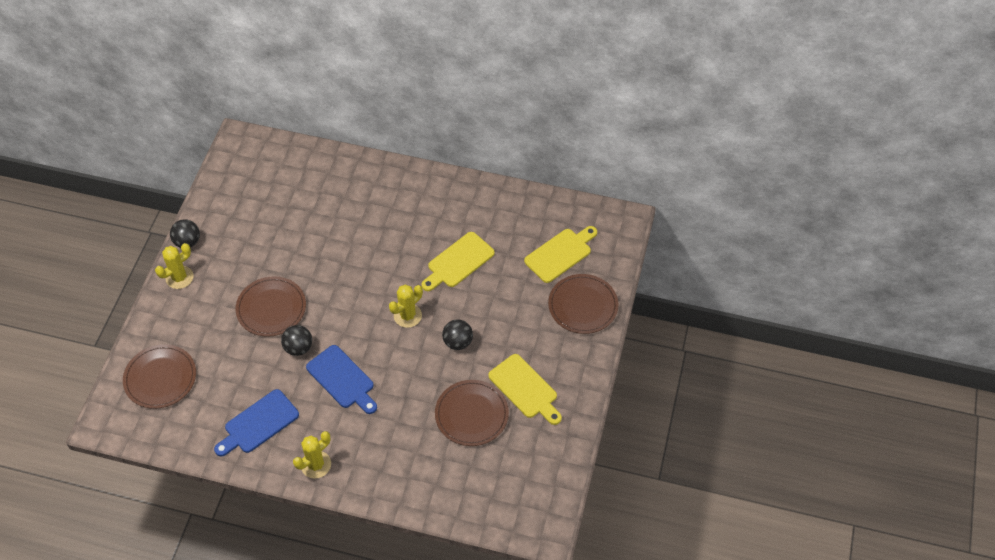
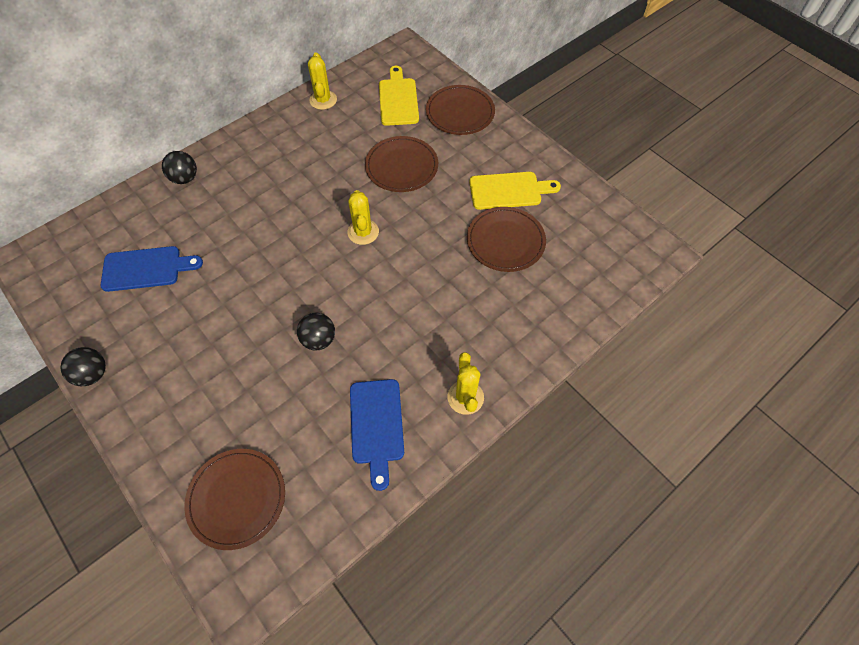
camera: 55 degrees left, 5 degrees up
(179, 277) = (128, 407): yellow cactus -> yellow cactus (323, 100)
(271, 308) = (251, 339): brown plate -> brown plate (401, 166)
(342, 379) = (387, 321): blue cutting board -> blue cutting board (146, 268)
(458, 262) = (341, 166): yellow cutting board -> none
(458, 342) = (423, 211): black ball -> black ball (185, 178)

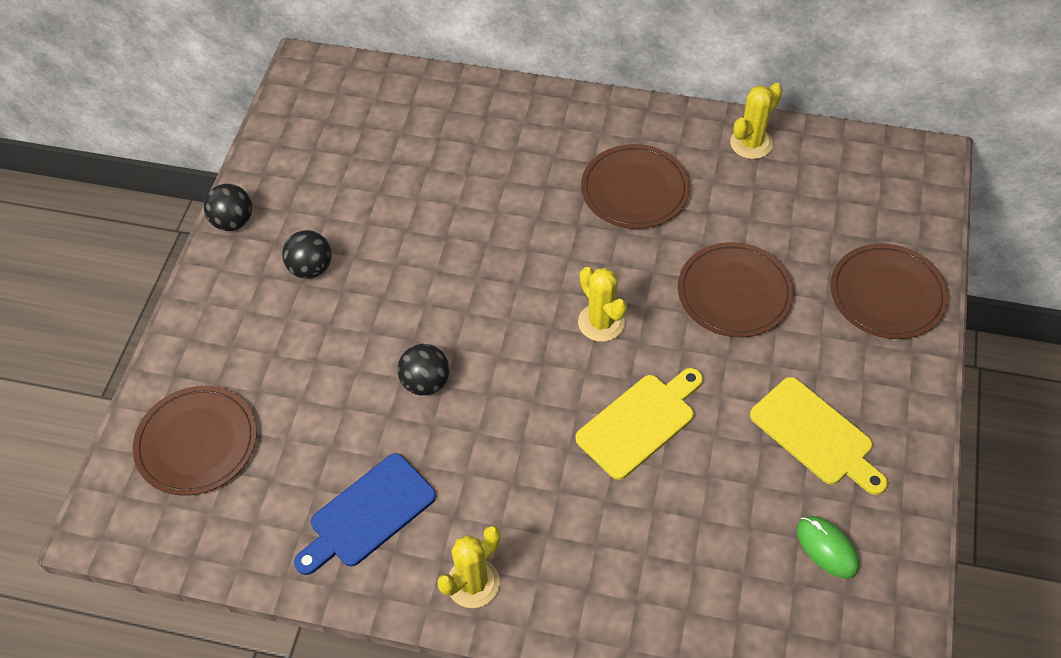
camera: 55 degrees right, 5 degrees down
(146, 268) = (378, 167): blue cutting board -> none
(185, 178) = (515, 109): black ball -> black ball (311, 268)
(363, 232) = (601, 322): yellow cactus -> yellow cactus turned 75 degrees counterclockwise
(398, 99) = (835, 215): yellow cutting board -> yellow cutting board (640, 422)
(505, 241) = (731, 483): brown plate -> brown plate (634, 190)
(571, 228) = (827, 548): none -> green mouse

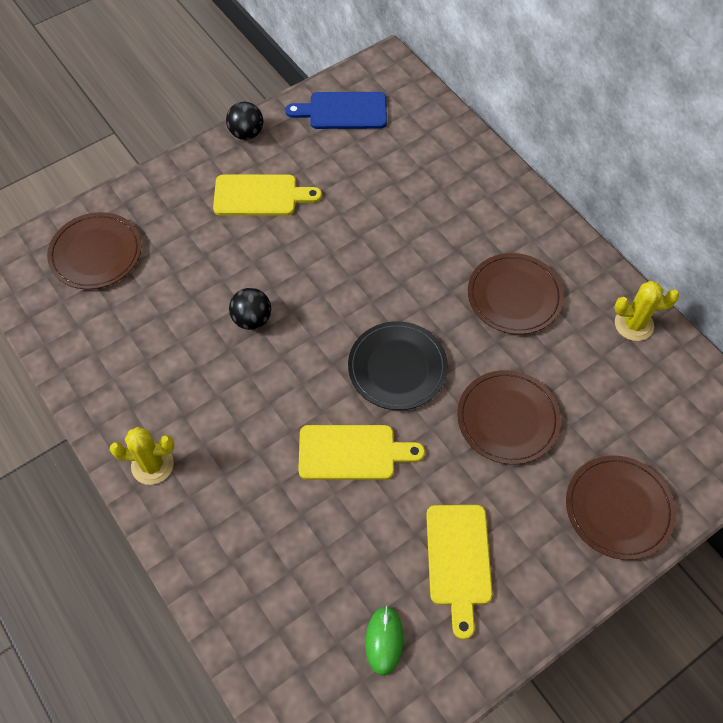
camera: 40 degrees right, 5 degrees up
(311, 268) = (260, 196): black ball -> yellow cutting board
(368, 514) = (139, 372): blue cutting board -> blue cutting board (343, 111)
(601, 322) = (397, 367): yellow cactus -> black plate

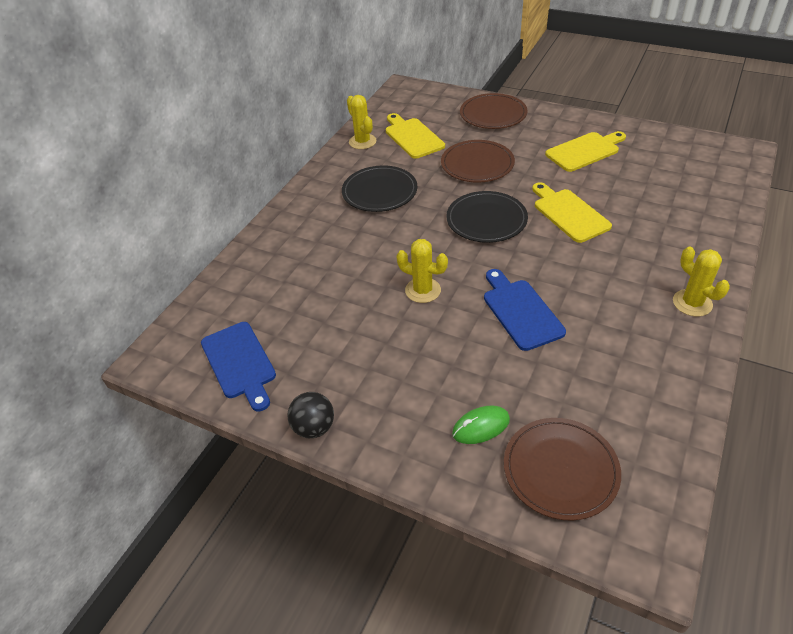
camera: 115 degrees left, 15 degrees down
(252, 319) = (520, 311): black ball -> blue cutting board
(260, 196) = (389, 373): yellow cutting board -> yellow cutting board (412, 137)
(333, 260) = (423, 290): none -> yellow cactus
(384, 640) = (659, 158): green mouse -> green mouse (481, 427)
(514, 296) = (379, 191): brown plate -> black plate

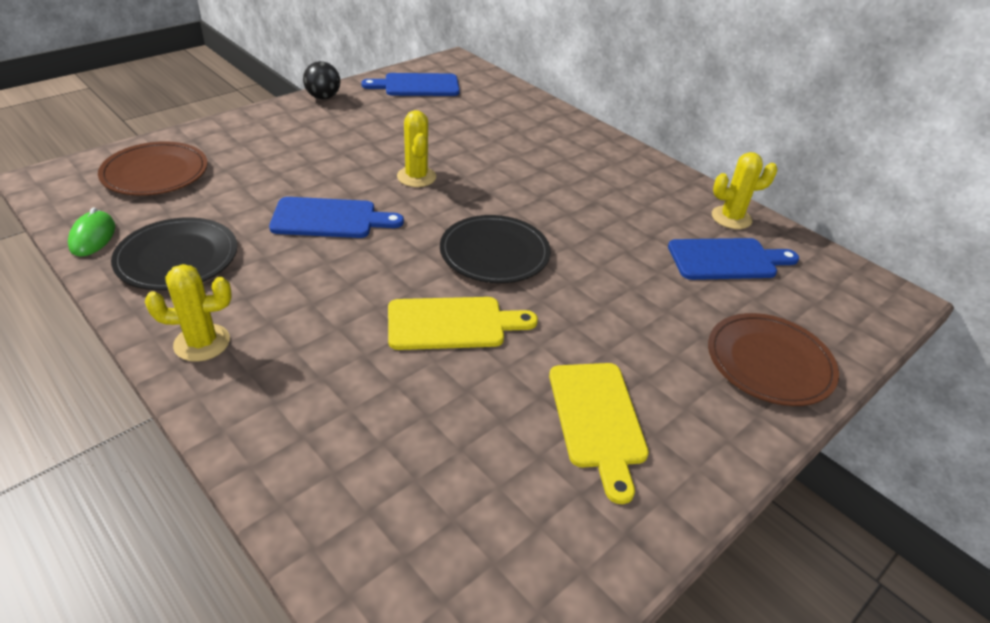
camera: 105 degrees right, 5 degrees down
(379, 191) = (606, 199): black plate -> black plate (177, 257)
(412, 137) = (727, 260): yellow cutting board -> blue cutting board
(423, 290) = (416, 177): yellow cactus -> yellow cactus turned 60 degrees counterclockwise
(477, 164) = (624, 290): brown plate -> none
(481, 427) = (237, 155): green mouse -> green mouse (92, 237)

